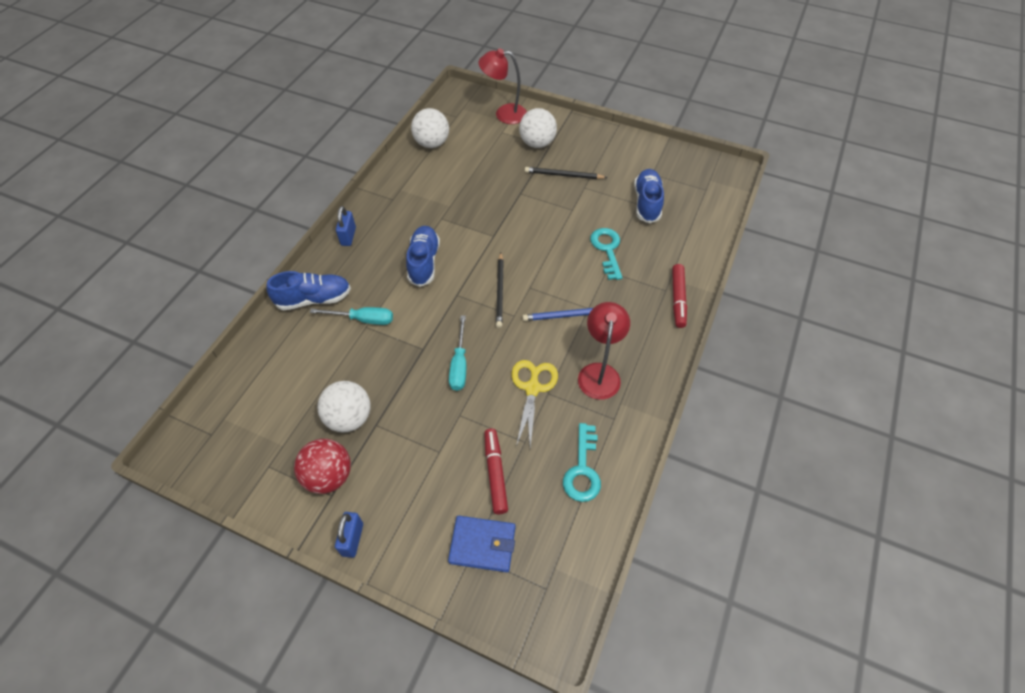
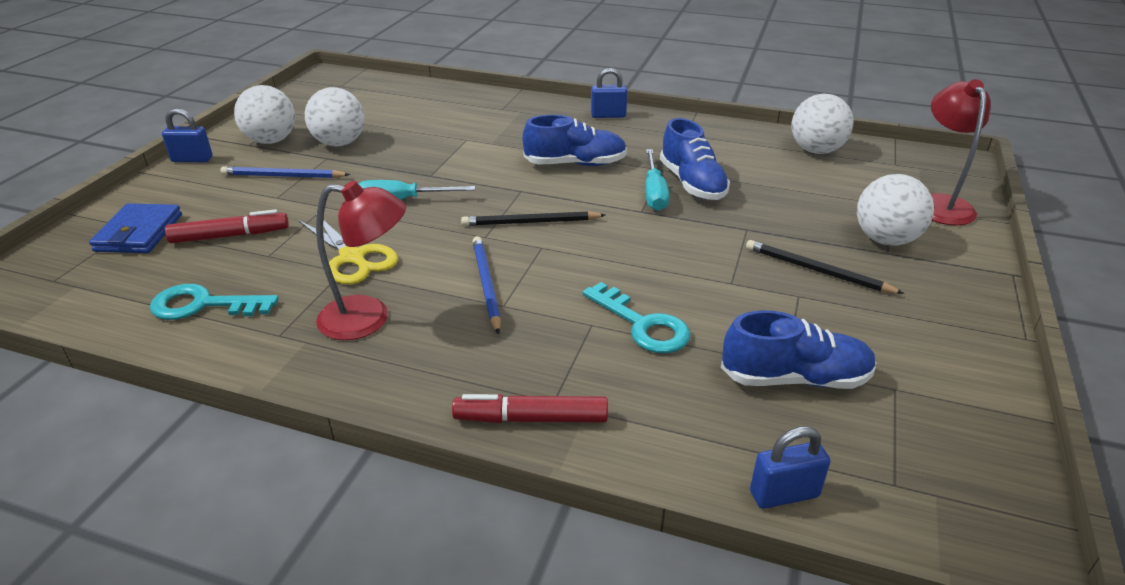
camera: 85 degrees right, 20 degrees down
(314, 299) = (506, 108): blue shoe -> blue shoe (692, 184)
(329, 476) = (271, 141): red ball -> white ball
(363, 319) = (477, 136): turquoise screwdriver -> turquoise screwdriver (654, 193)
(404, 453) = (283, 176): none -> blue pencil
(532, 388) = (352, 257): yellow scissors -> yellow scissors turned 45 degrees clockwise
(564, 175) = (817, 271): black pencil -> black pencil turned 60 degrees counterclockwise
(607, 250) = (642, 324): turquoise key -> turquoise key turned 60 degrees clockwise
(714, 221) = (784, 494): none -> blue padlock

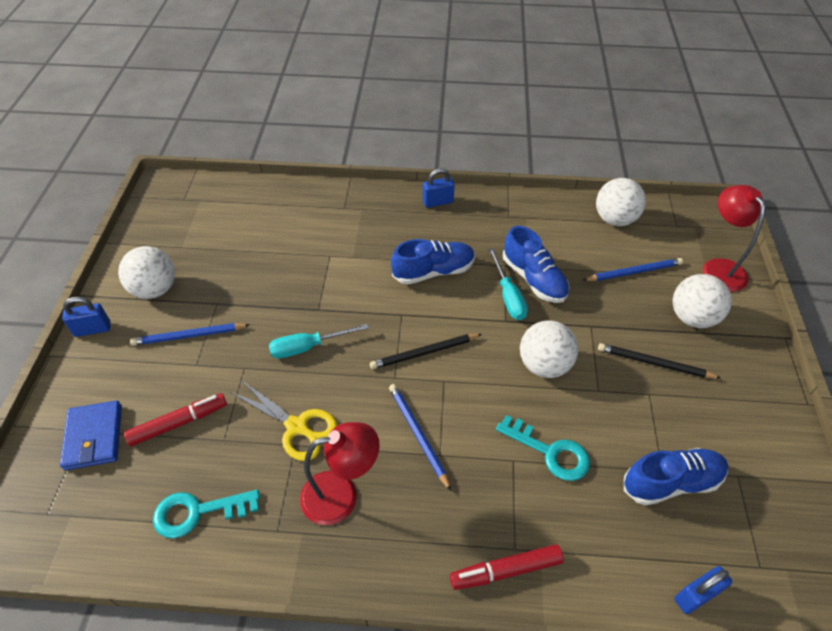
camera: 15 degrees left, 15 degrees up
(339, 143) = (220, 281): white ball -> white ball (544, 365)
(822, 193) = (633, 272): none -> blue pencil

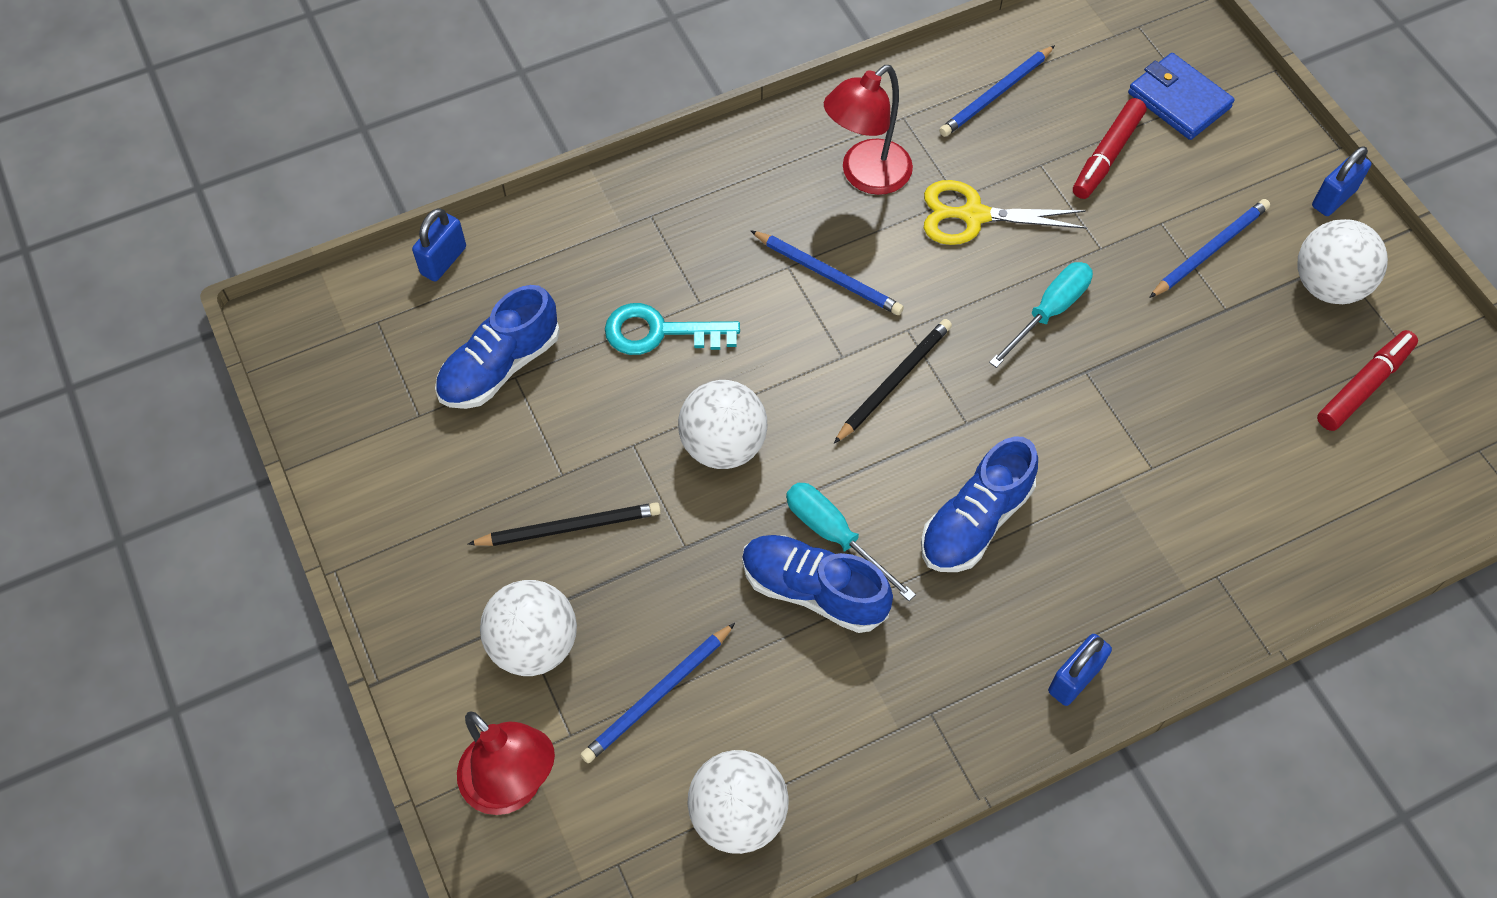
camera: 150 degrees right, 10 degrees up
(198, 512) = (996, 94): turquoise key -> blue pencil
(506, 570) = (650, 192): red marker -> red marker (1363, 386)

